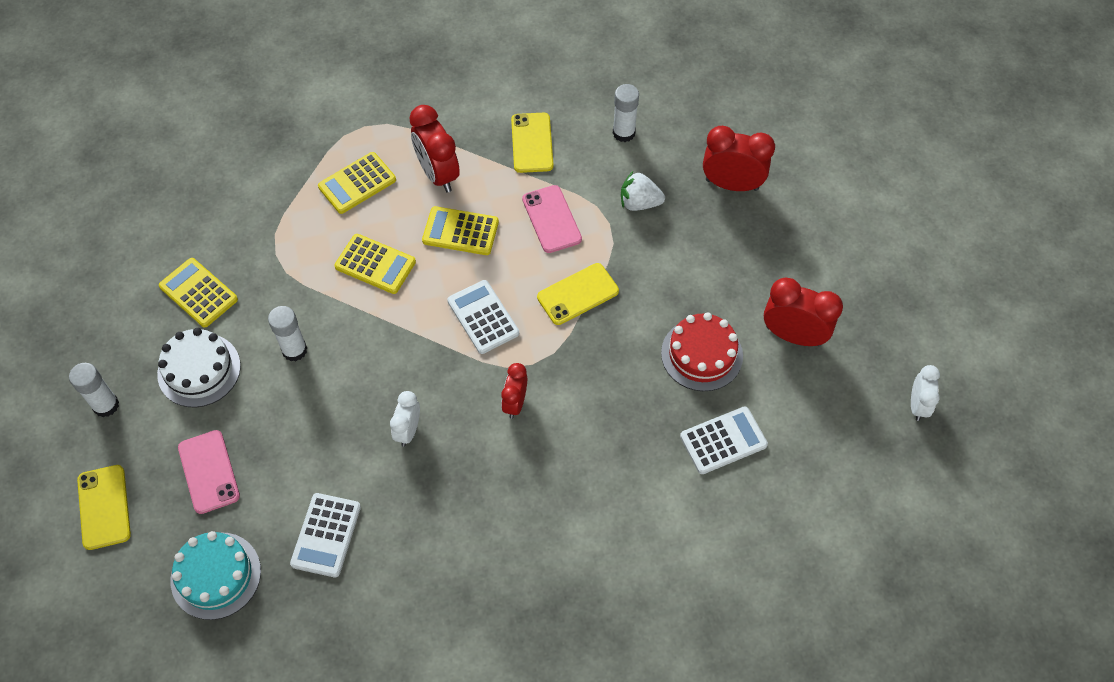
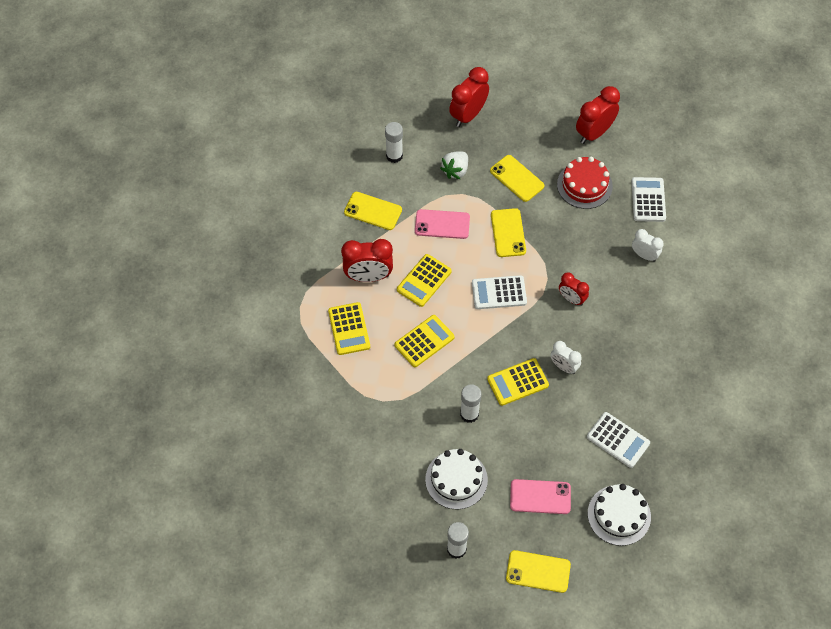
camera: 65 degrees left, 0 degrees up
(198, 293) = (391, 461): yellow calculator -> yellow calculator (517, 382)
(216, 575) = (619, 515): turquoise cake -> white cake
(666, 273) = (517, 178): none -> yellow phone
(917, 405) = (668, 95): white clock -> white clock (644, 255)

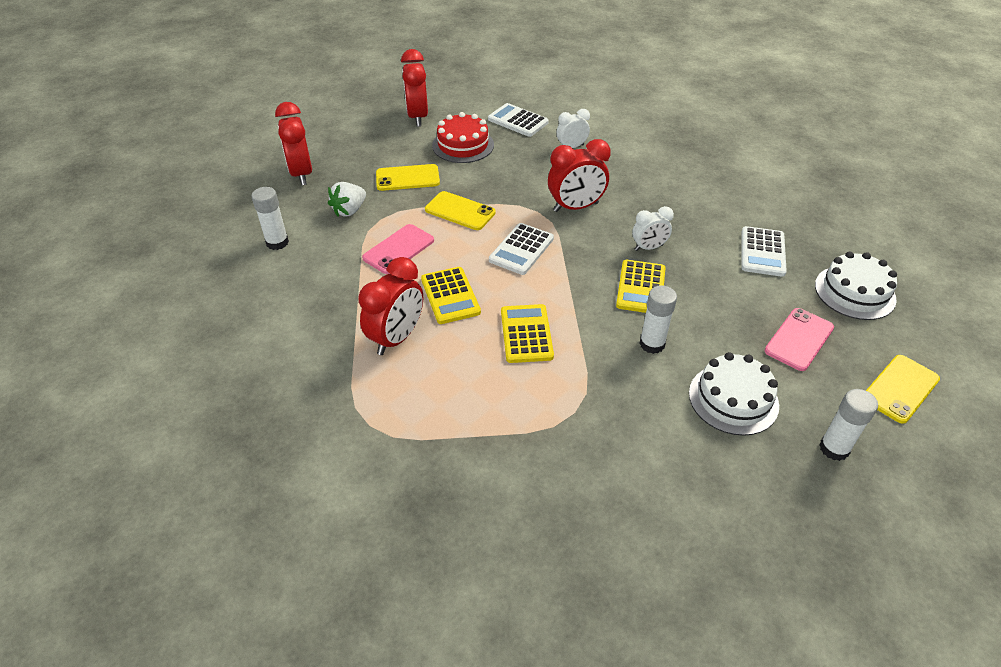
camera: 55 degrees left, 15 degrees down
(349, 329) = (447, 392): yellow calculator -> none
(373, 211) = (320, 292): yellow phone -> none
(455, 170) = (349, 210): white strawberry -> white strawberry turned 60 degrees clockwise
(571, 299) = (575, 207): red clock -> red clock, size x1.65
(618, 440) = (762, 252): white calculator -> white calculator turned 120 degrees clockwise

